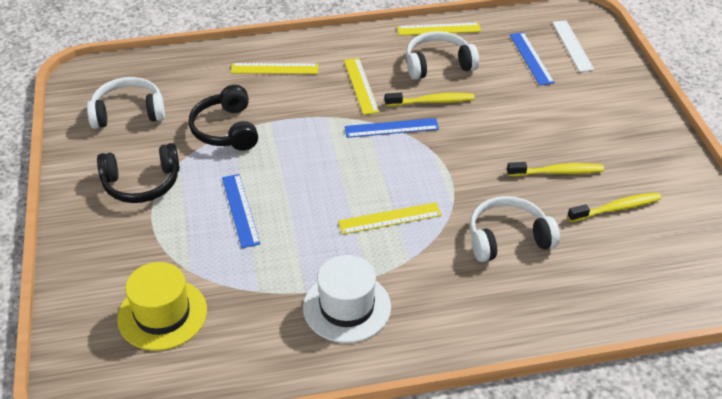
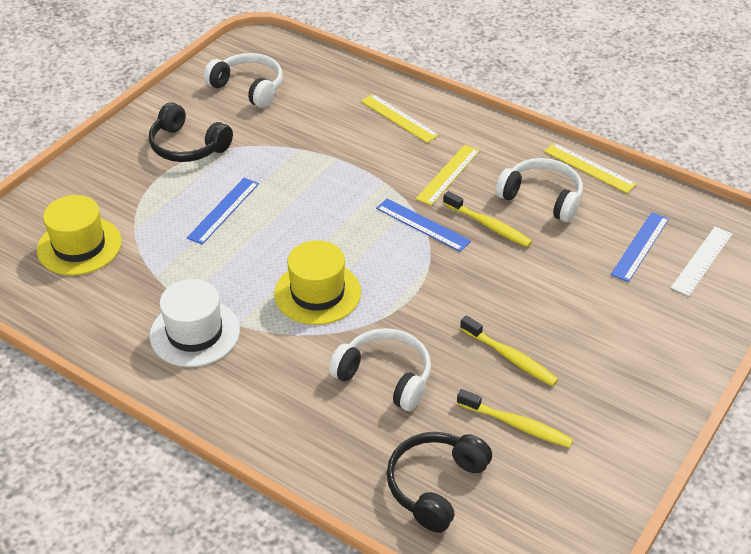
camera: 45 degrees right, 0 degrees up
(226, 130) = (296, 144): black headphones -> black headphones (435, 485)
(389, 218) = (317, 293): yellow ruler -> yellow hat

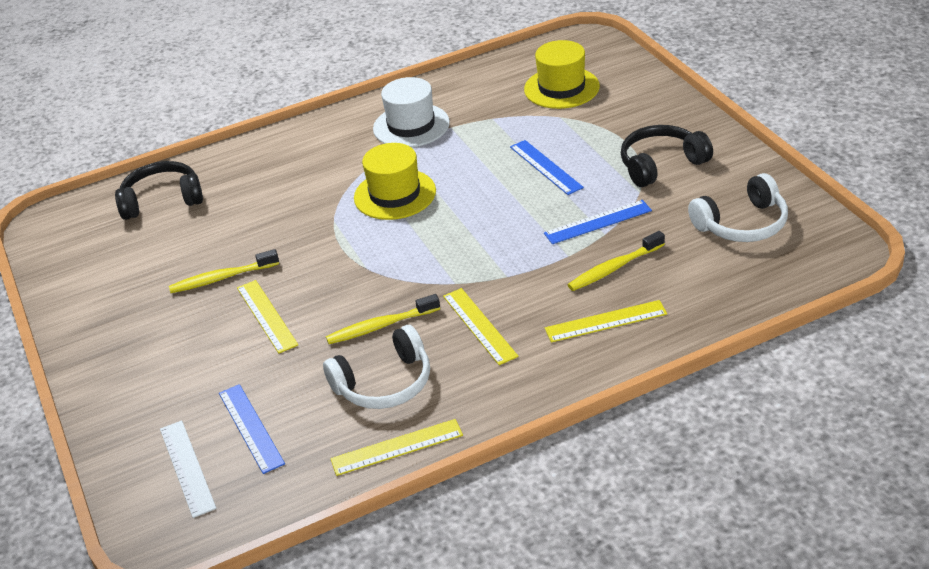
camera: 125 degrees right, 5 degrees down
(385, 376) = (275, 205): white headphones -> none
(422, 224) = (421, 281): blue ruler -> blue ruler (598, 222)
(435, 485) = (162, 200): black headphones -> black headphones turned 75 degrees counterclockwise
(517, 425) = (161, 257): yellow toothbrush -> yellow toothbrush (614, 268)
(530, 299) = (267, 316): none -> yellow ruler

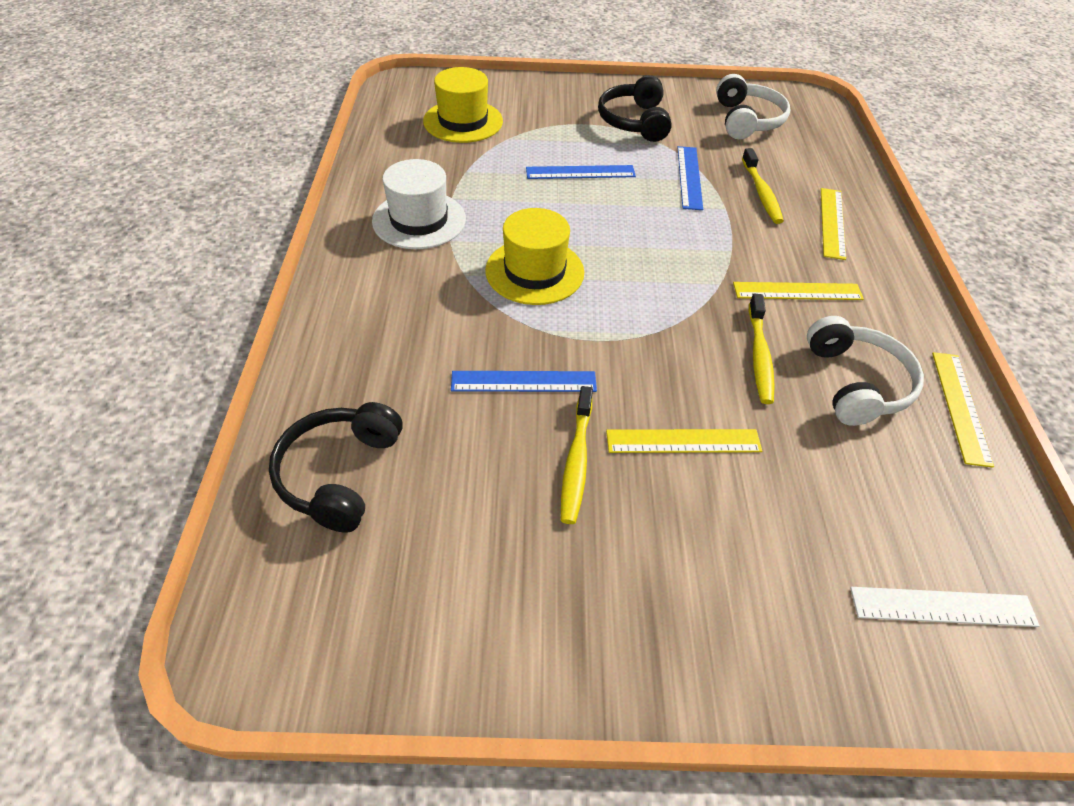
camera: 70 degrees left, 10 degrees up
(251, 427) = (888, 518): blue ruler -> blue ruler (523, 381)

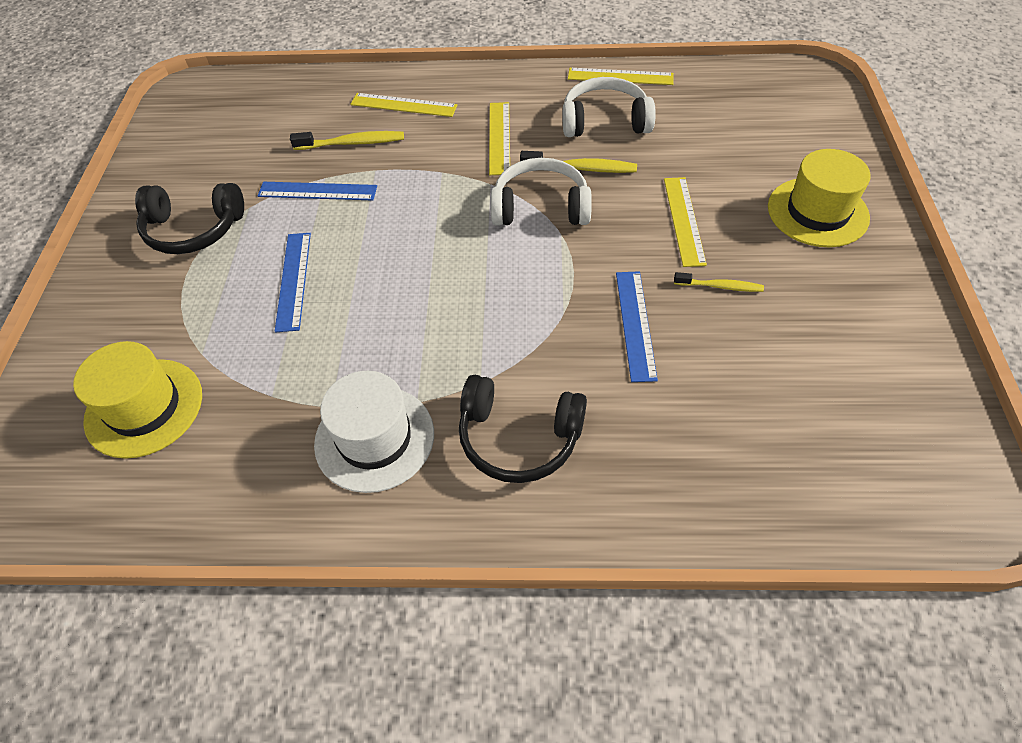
camera: 85 degrees left, 5 degrees up
(339, 474) = (779, 463): black headphones -> black headphones (519, 437)
(534, 271) = (474, 319): yellow hat -> yellow hat (817, 212)
(576, 461) = (720, 286): yellow toothbrush -> yellow toothbrush, size x0.66
(747, 120) = (216, 139): white headphones -> white headphones (540, 207)
(942, 606) = (789, 115): white ruler -> none

